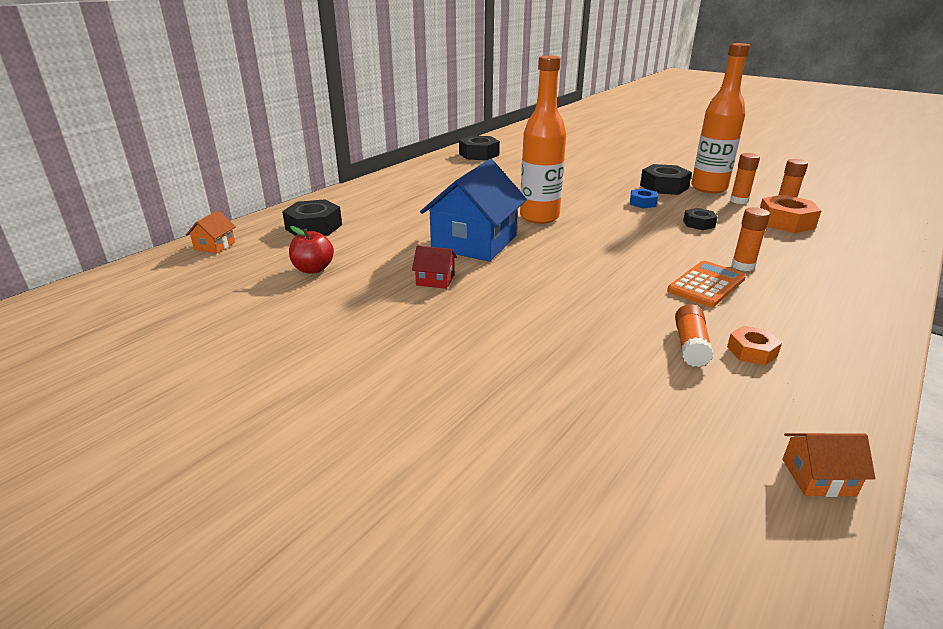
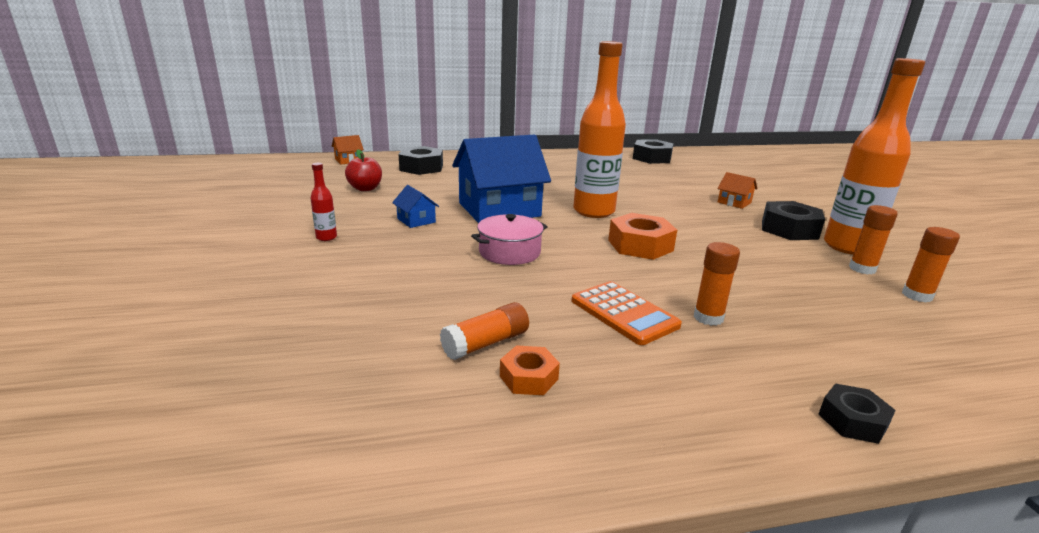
camera: 40 degrees right, 5 degrees down
(400, 330) = (326, 237): none -> red bottle
(435, 280) = (416, 220): red house -> blue house
(560, 275) = (509, 252): none -> pink pot
(642, 203) = (727, 233): blue nut -> none
(698, 224) = (749, 268): black nut -> black nut (852, 421)
(706, 285) = (624, 313): orange calculator -> orange calculator turned 60 degrees clockwise
(785, 222) = (880, 307): orange nut -> orange nut (640, 245)
(818, 477) = (330, 490): orange house -> orange house (734, 202)

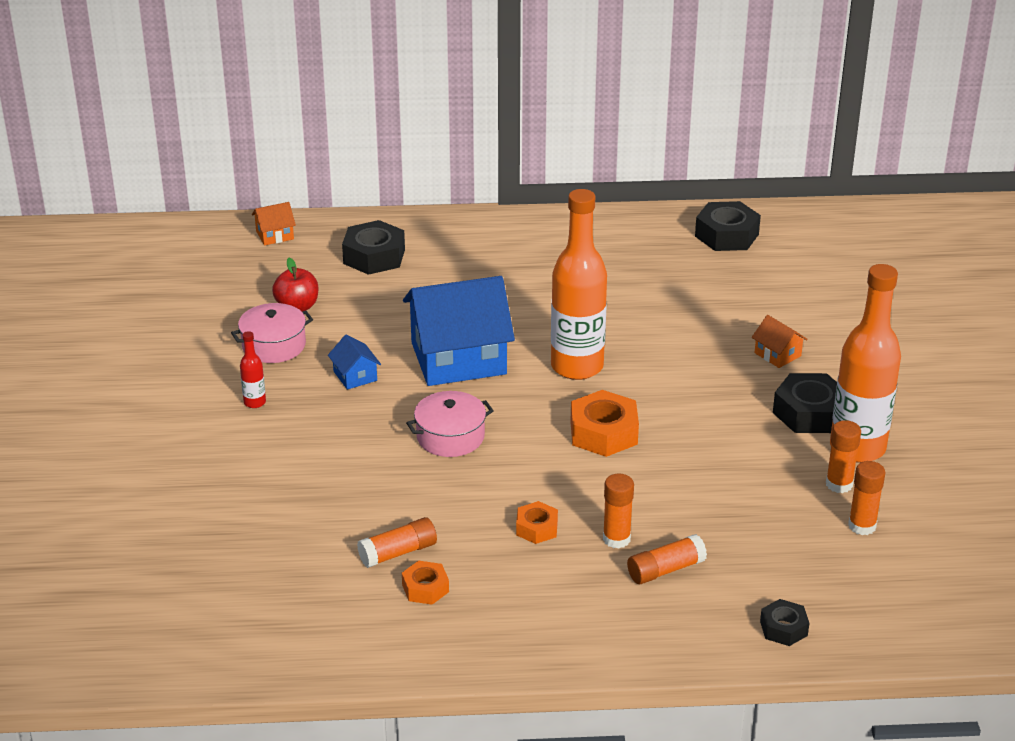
camera: 10 degrees right, 10 degrees up
(346, 207) = (274, 345): none -> pink pot
(624, 313) = (536, 528): orange calculator -> orange nut
(778, 341) = (665, 570): none -> orange glue stick
(852, 421) = (667, 645): black nut -> black nut (783, 628)

